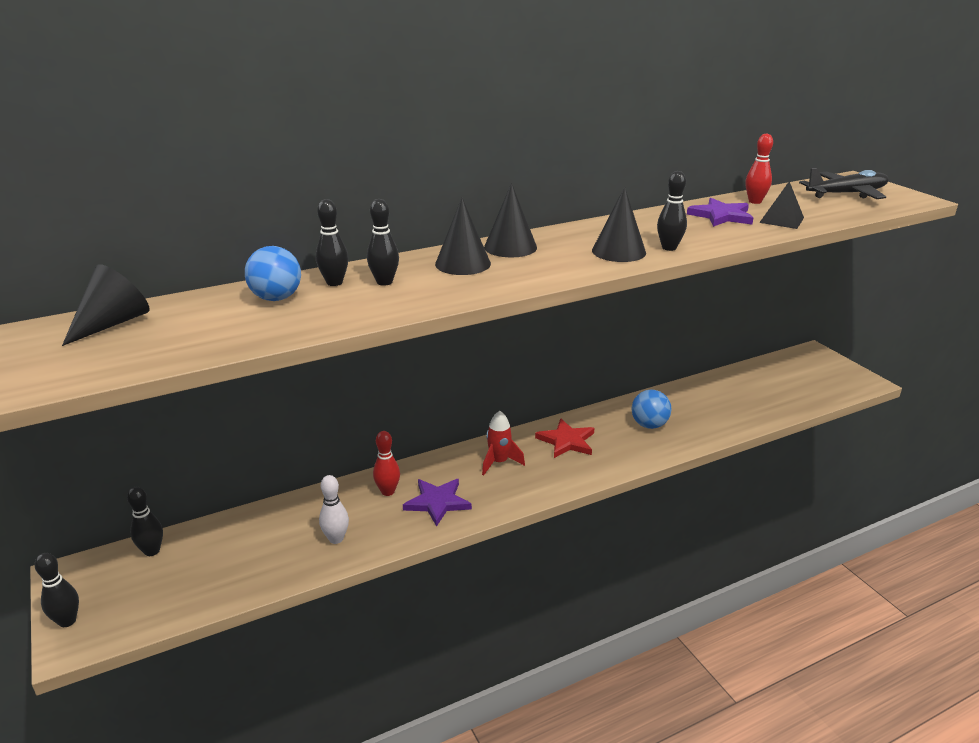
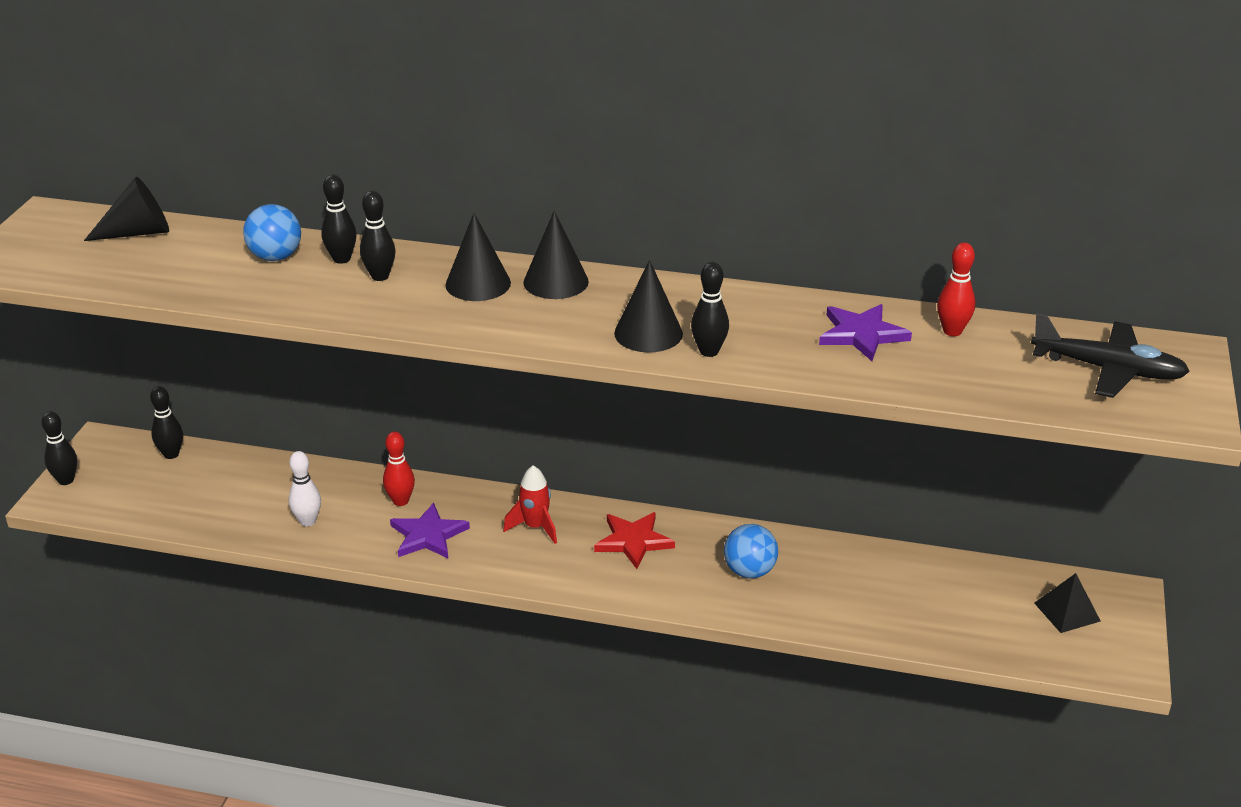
camera: 40 degrees right, 5 degrees up
(781, 220) = (922, 371): black pyramid -> black pyramid (1067, 612)

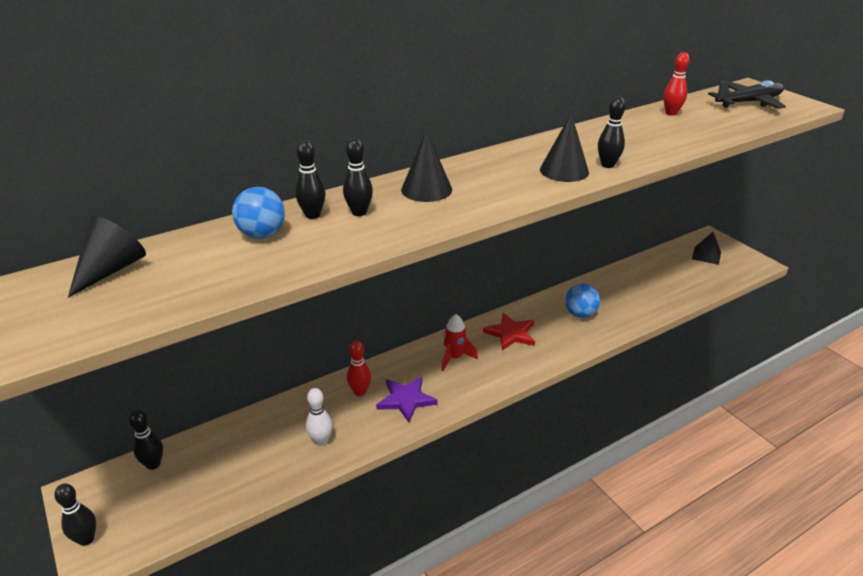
camera: 45 degrees left, 0 degrees up
(556, 282) = (465, 170): black cone -> none
(862, 334) = (645, 129): purple star -> none

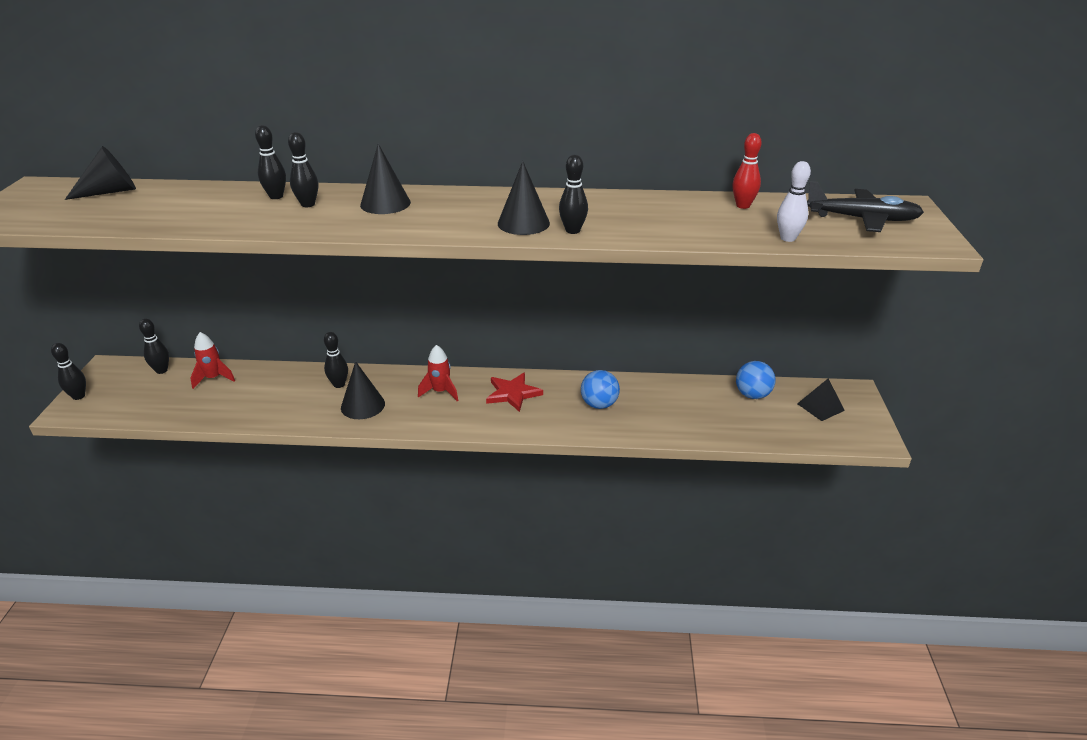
camera: 35 degrees right, 0 degrees up
(225, 444) = (213, 378): none -> red rocket
(262, 234) = (223, 199): blue ball -> blue ball (752, 395)
(321, 441) = (270, 405): white bowling pin -> white bowling pin (788, 238)
(360, 392) = (339, 384): red bowling pin -> black bowling pin
(406, 400) = (363, 405): purple star -> black cone

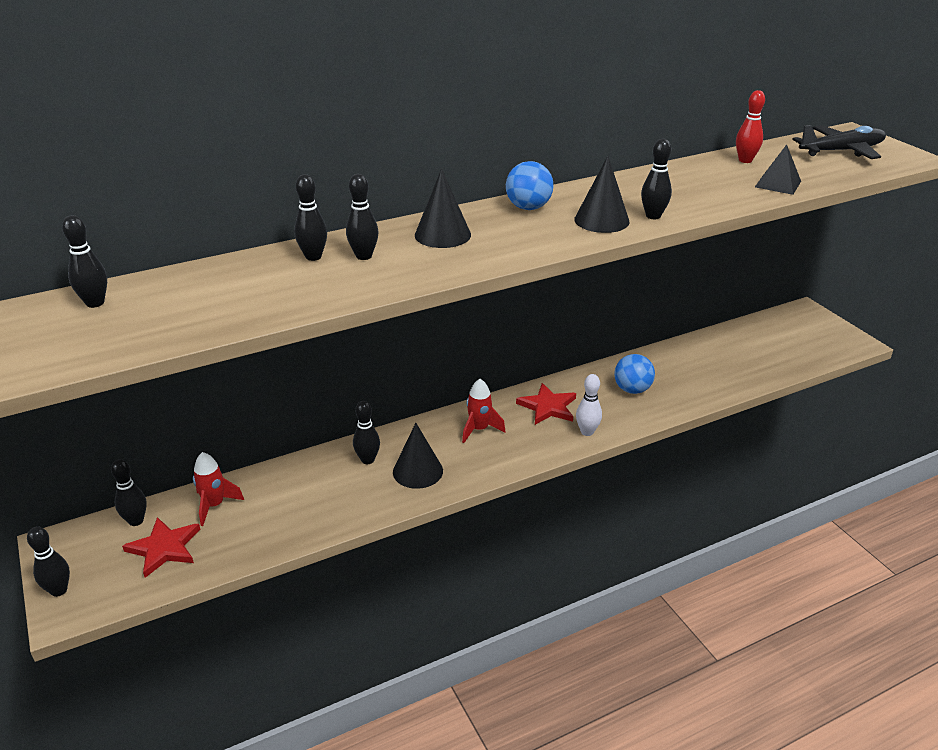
camera: 30 degrees left, 0 degrees up
(110, 192) = (95, 303): black cone -> black bowling pin
(157, 394) = (164, 548): none -> red star
(752, 395) = (739, 338): blue ball -> blue ball (528, 208)
(788, 238) = (818, 180): white bowling pin -> white bowling pin (587, 432)
(820, 407) = (796, 331): black pyramid -> black pyramid (778, 184)

